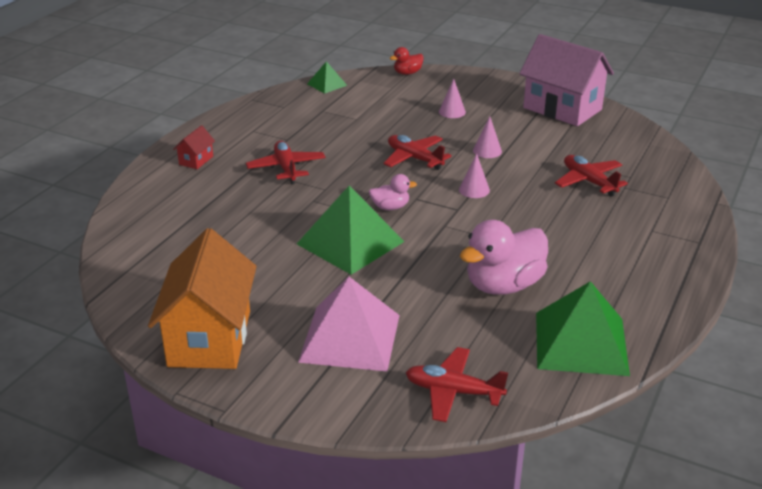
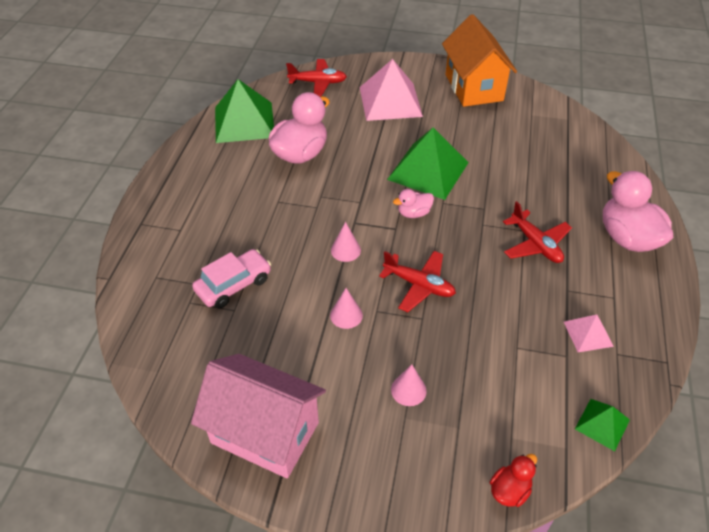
camera: 165 degrees right, 15 degrees up
(196, 160) = (627, 238): red house -> pink duck
(295, 117) = (588, 334): none -> pink pyramid
(588, 181) = (233, 285): red plane -> pink car

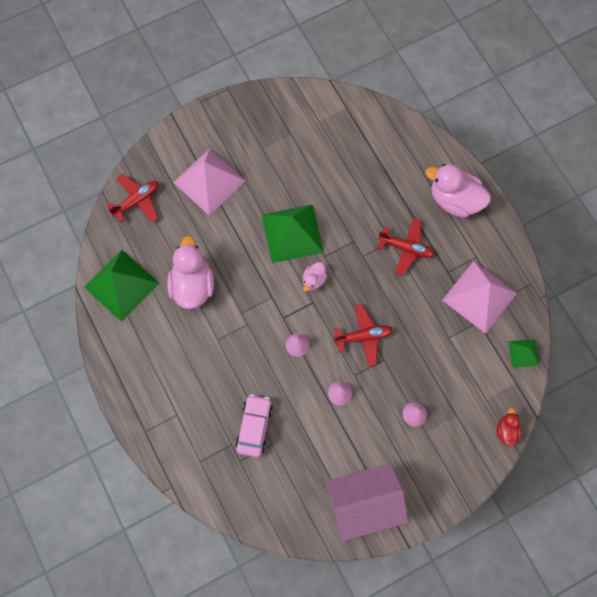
camera: 40 degrees left, 25 degrees up
(474, 87) = (257, 120): orange house -> none
(588, 334) = (479, 296): pink pyramid -> pink pyramid, size x2.03

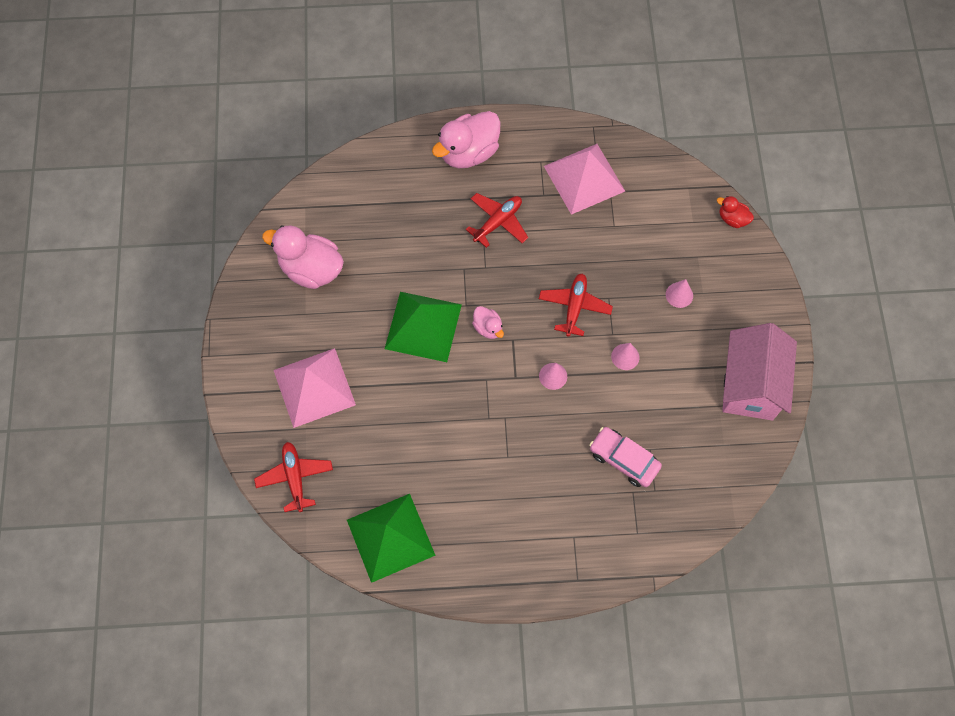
camera: 65 degrees left, 5 degrees down
(193, 285) = (430, 457): pink duck -> pink duck (311, 269)
(523, 353) = (661, 166): green pyramid -> none

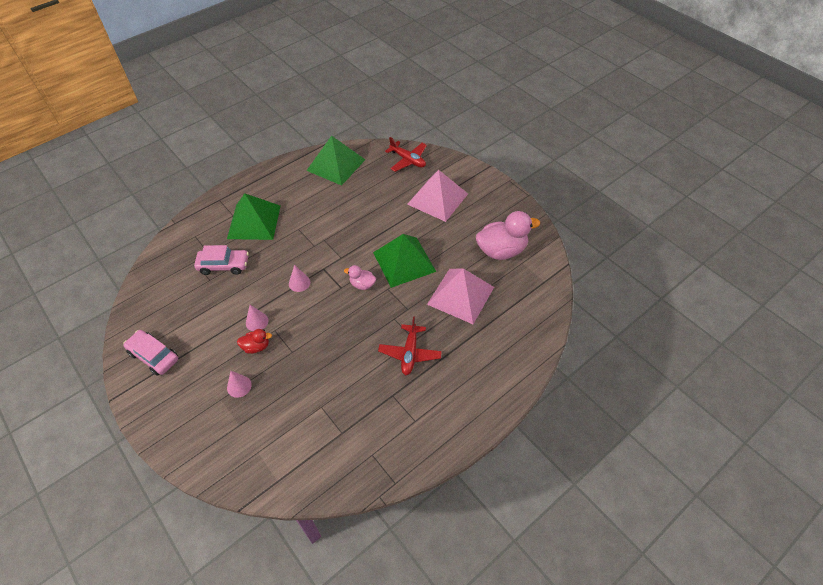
camera: 145 degrees right, 15 degrees down
(468, 152) = (474, 390): pink duck -> none
(553, 506) = (254, 221): none -> green pyramid
(574, 307) = (313, 331): red plane -> none
(584, 178) = (370, 430): pink pyramid -> pink pyramid (460, 295)
(732, 219) = (224, 477): red duck -> red duck (256, 347)
(750, 385) = (154, 356): pink house -> pink car

